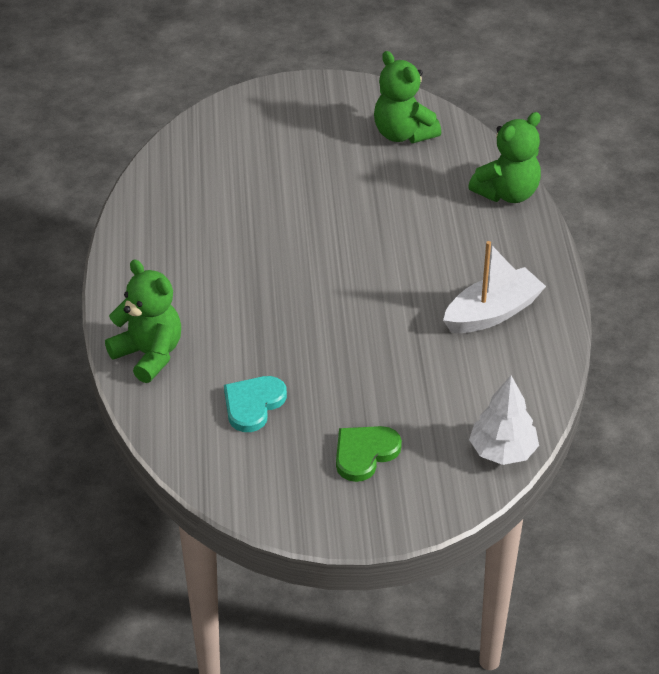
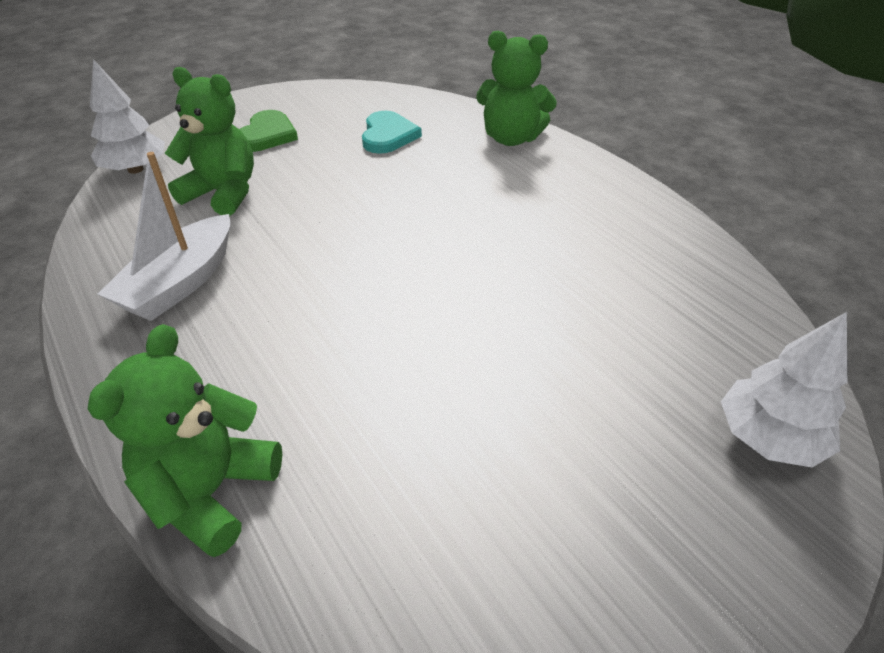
camera: 150 degrees right, 0 degrees up
(238, 120) = (768, 437): none -> white tree
(403, 134) = (480, 553): green teddy bear -> green teddy bear (223, 193)

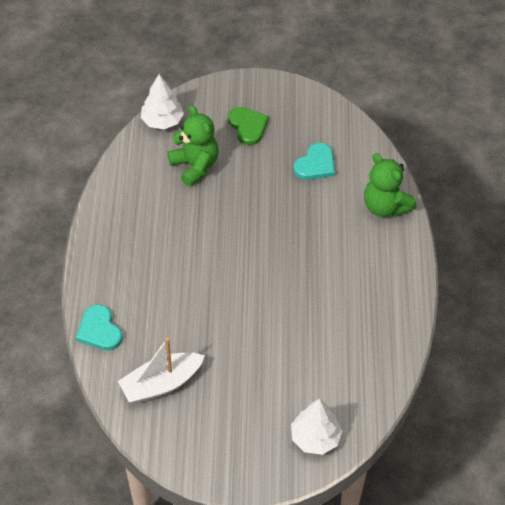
camera: 35 degrees right, 10 degrees up
(180, 283) = (142, 220): white boat -> white boat (161, 384)
(210, 491) = (99, 330): green teddy bear -> turquoise heart
(267, 135) = (248, 126): green heart -> green heart turned 75 degrees counterclockwise

